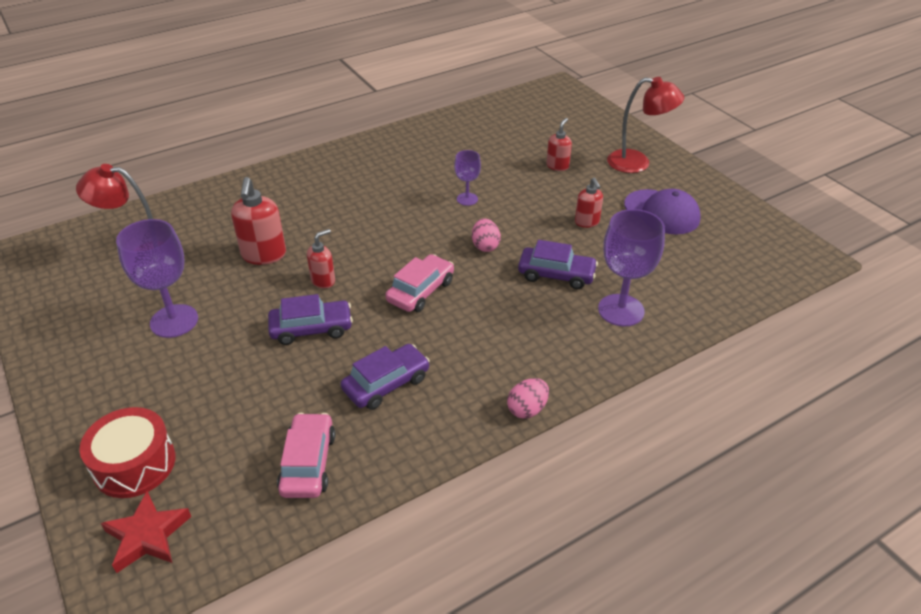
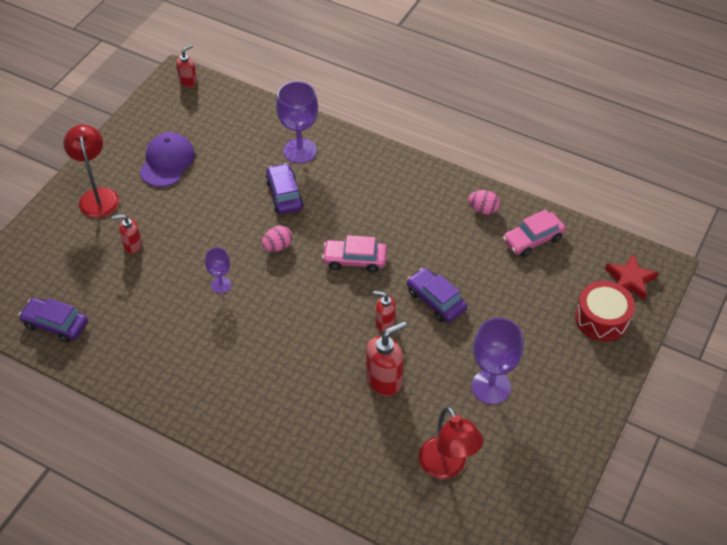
camera: 120 degrees left, 10 degrees up
(386, 384) = (450, 235): purple car -> purple car (55, 324)
(527, 409) = (418, 164): pink egg -> pink egg (483, 209)
(587, 222) = (208, 199): red soap dispenser -> red soap dispenser (188, 81)

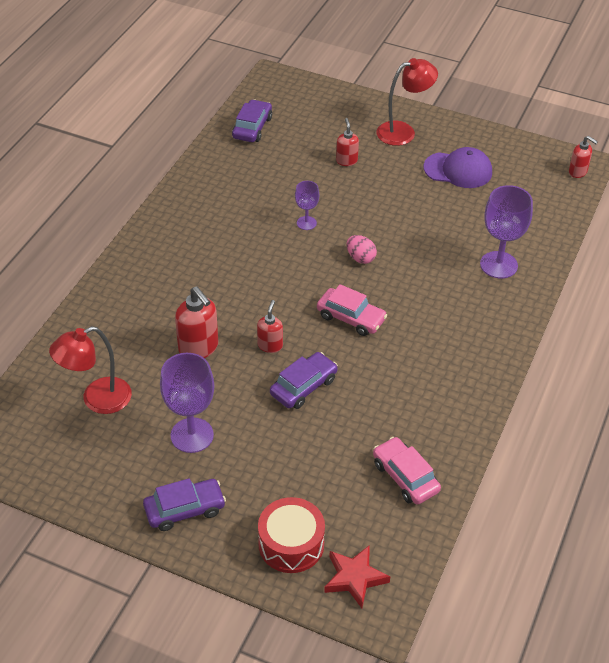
camera: 85 degrees right, 5 degrees down
(284, 194) = (432, 258): purple car -> purple car (185, 509)
(354, 260) = (351, 318): pink car -> pink car turned 120 degrees clockwise
(483, 209) = (444, 428): pink egg -> none

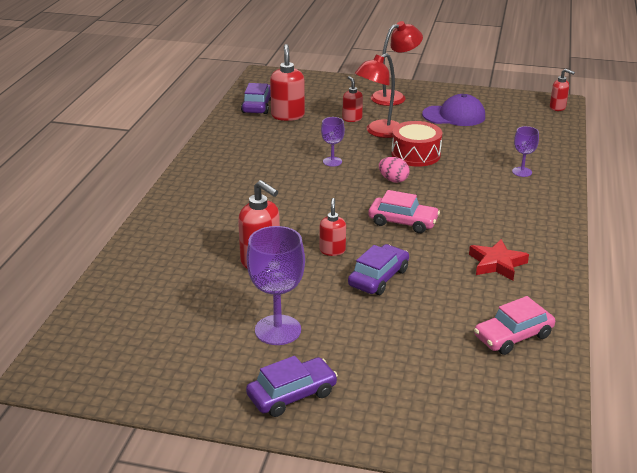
camera: 10 degrees left, 15 degrees down
(97, 400) = (166, 313): red lamp -> red lamp (378, 132)
(280, 147) = (288, 116): none -> red soap dispenser
(291, 544) = (420, 409): red drum -> red drum (415, 154)
(355, 578) = (502, 430): red star -> red star (497, 264)
(405, 477) = (513, 336): pink car -> pink car turned 75 degrees counterclockwise
(498, 265) = (522, 172): purple goblet -> purple goblet, size x0.55

